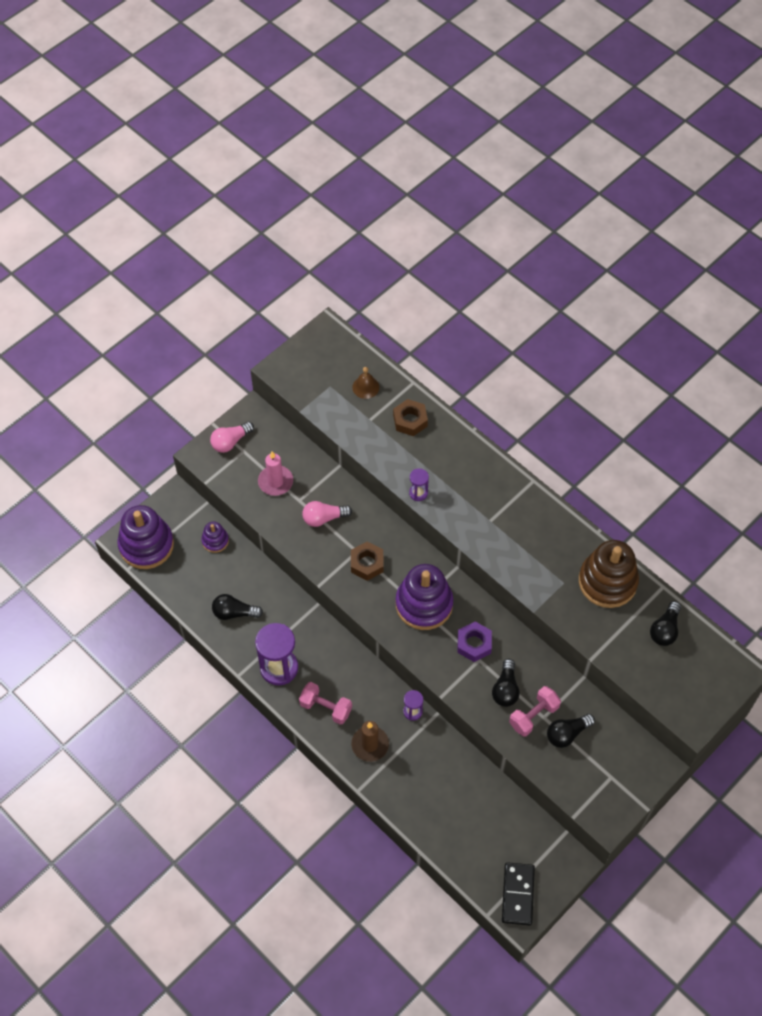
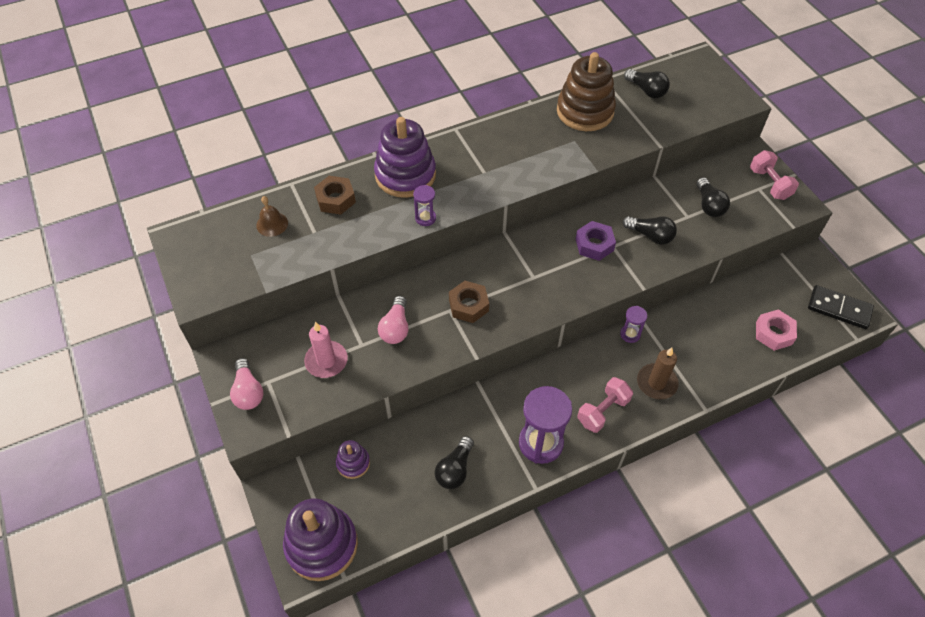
camera: 70 degrees left, 5 degrees down
(424, 604) = (535, 271): purple stacking toy -> purple stacking toy (405, 175)
(463, 836) = (773, 333): none -> pink nut
(533, 716) = (684, 223): pink dumbbell -> pink dumbbell (769, 184)

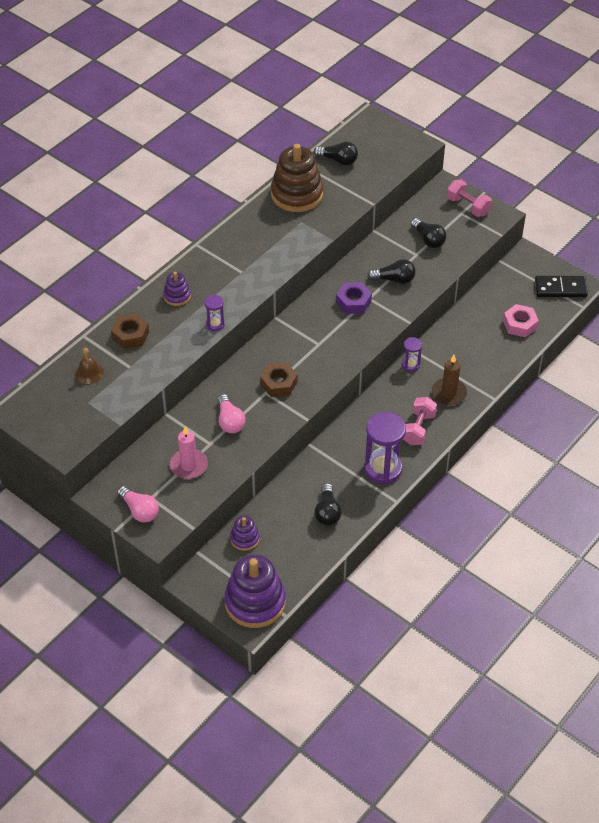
camera: 25 degrees left, 5 degrees down
(405, 175) = (177, 296): purple stacking toy -> purple stacking toy, size x0.49

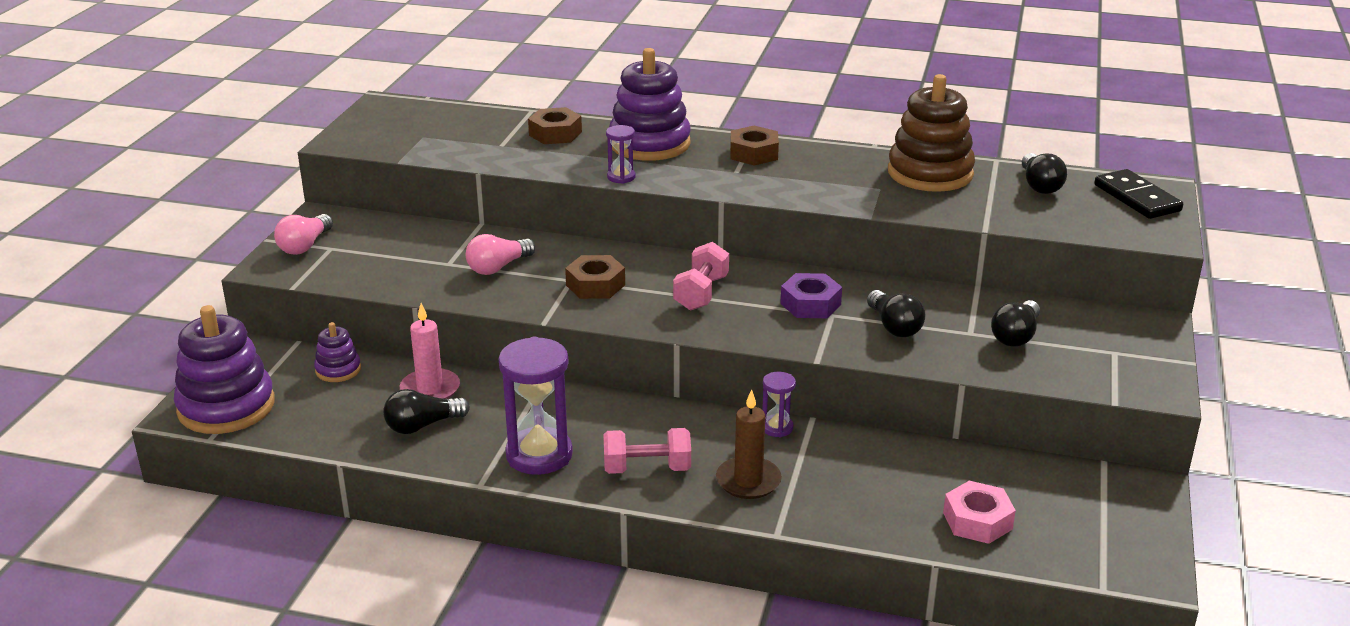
camera: 65 degrees right, 20 degrees down
(89, 373) = (472, 126): brown bell -> none
(177, 296) = (649, 144): purple stacking toy -> purple stacking toy, size x2.03
(189, 465) = (400, 259): pink candle -> pink candle (430, 389)
(222, 255) = (754, 153): none -> brown nut
(468, 206) = (1138, 354): pink dumbbell -> pink dumbbell (701, 293)
(560, 288) = (1117, 548): black domino -> black domino (1137, 198)

